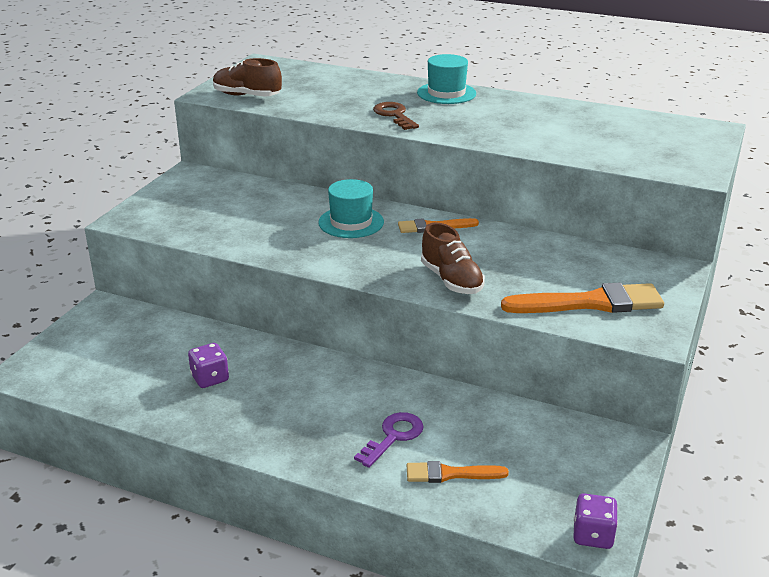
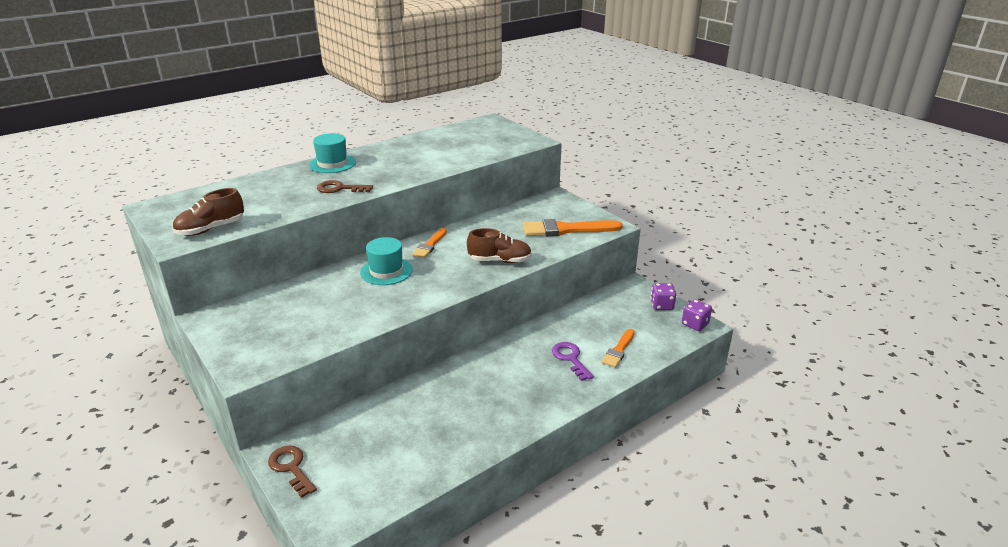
camera: 60 degrees left, 0 degrees up
(87, 323) = (291, 468): none -> brown key
(210, 378) = (439, 418): purple dice -> purple dice (661, 305)
(590, 303) = (566, 230): orange brush -> orange brush turned 120 degrees counterclockwise

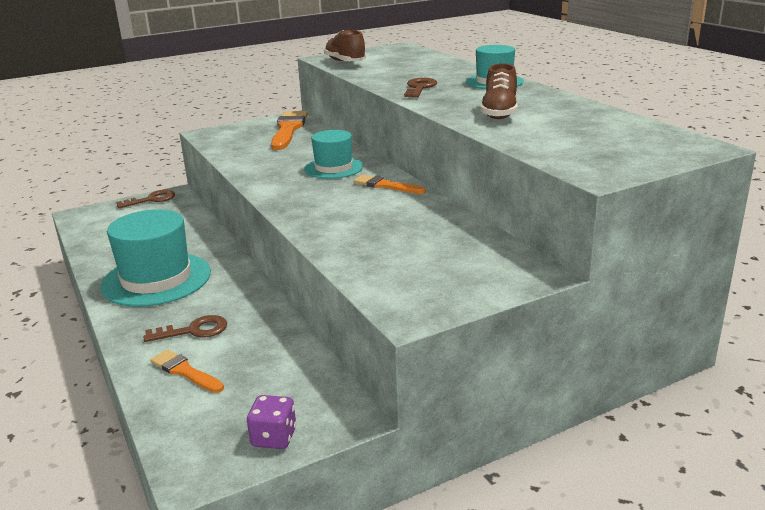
camera: 100 degrees right, 5 degrees down
(496, 401) = (156, 279): none -> turquoise hat
(500, 260) = (328, 222): brown shoe -> brown shoe (499, 113)
(566, 230) = (404, 272): orange brush -> orange brush (288, 129)
(570, 359) = (193, 331): purple key -> brown key
(695, 324) = (200, 466): purple dice -> none

